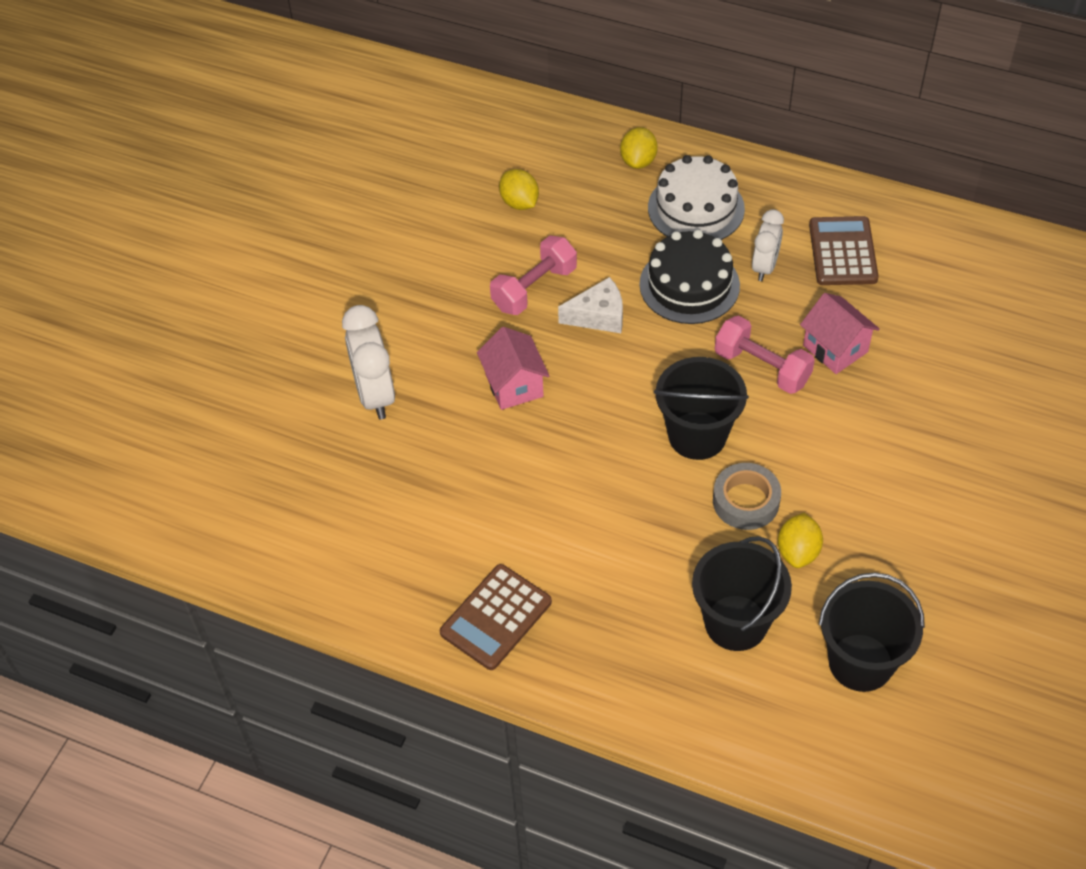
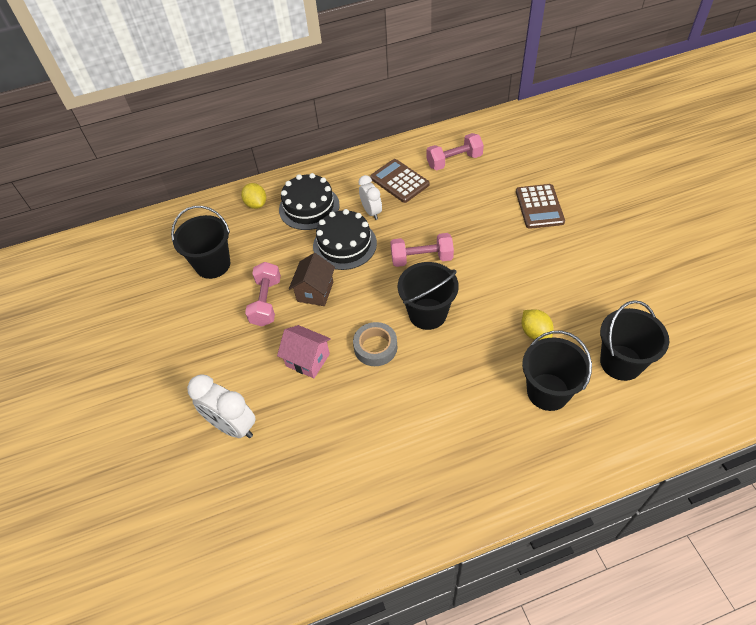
camera: 40 degrees left, 0 degrees up
(496, 617) = (431, 496): brown calculator -> brown calculator (539, 207)
(519, 202) = (213, 264): yellow lemon -> black bucket
(598, 316) = (315, 292): white cheese -> brown house
(696, 208) = (309, 207): white cake -> black cake
(746, 501) = (485, 328): grey tape -> grey tape (375, 347)
(835, 349) = (444, 226): pink house -> none
(946, 274) = (454, 161): none -> pink dumbbell

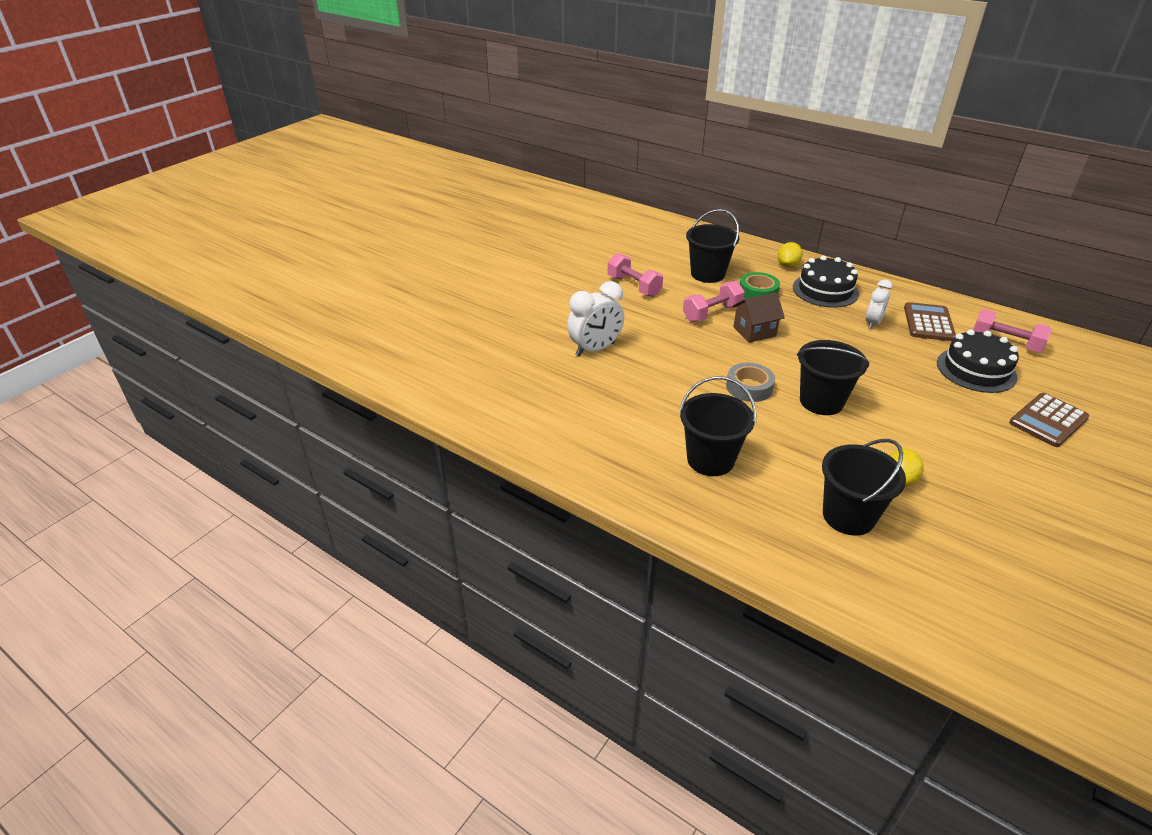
camera: 50 degrees right, 15 degrees down
(232, 426) = (595, 349): white clock -> white clock turned 120 degrees counterclockwise
(270, 250) = (758, 292): none -> green tape
(307, 360) = (691, 357): pink house -> none
(344, 244) = (819, 325): black cake -> black cake (976, 370)
(421, 258) = (870, 372): pink dumbbell -> pink dumbbell (634, 286)
(621, 362) = (955, 560): black bucket -> black bucket (710, 460)

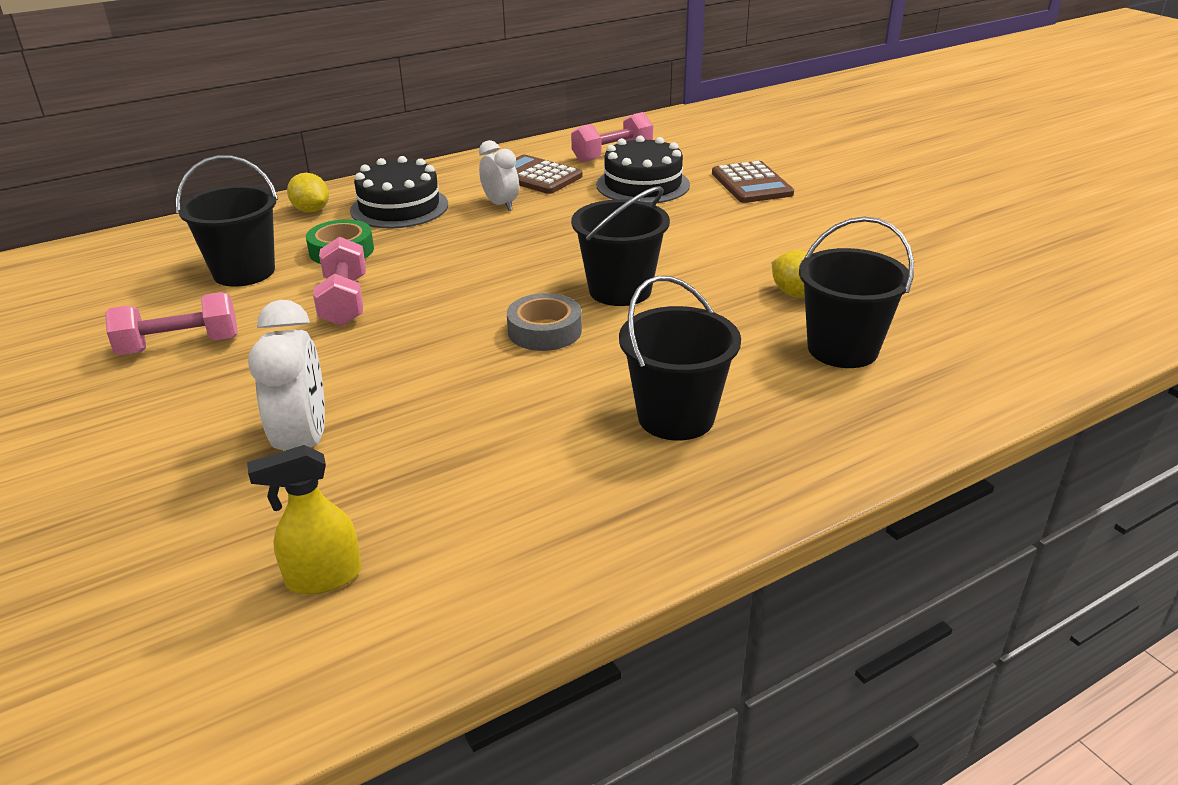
camera: 65 degrees left, 5 degrees down
(520, 390) = (323, 577): none -> yellow spray bottle
(754, 332) = (427, 284): brown house -> none

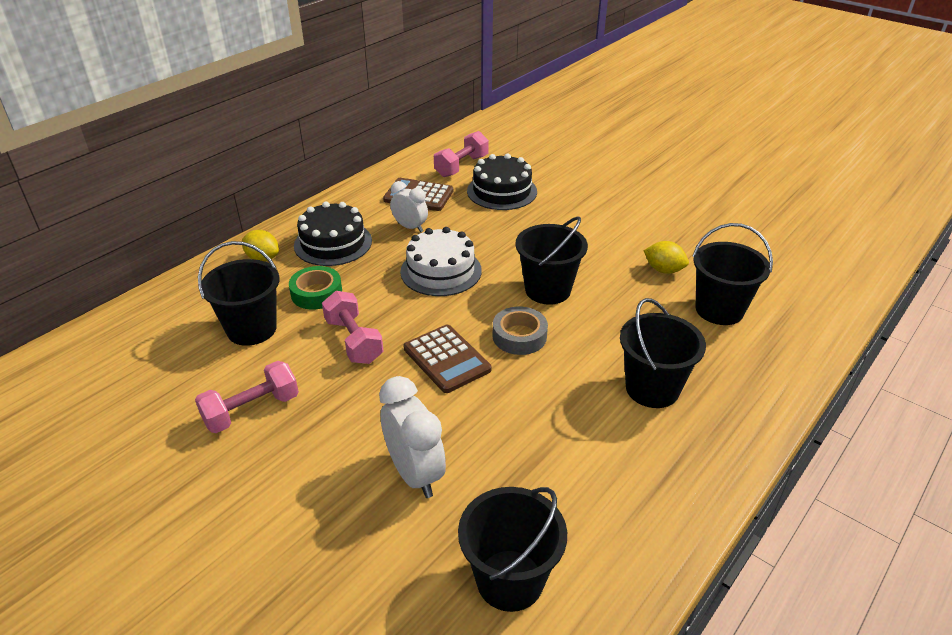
camera: 20 degrees left, 5 degrees up
(323, 577) = (510, 580): yellow spray bottle -> black bucket
(502, 251) = (441, 271): none -> white cake
(751, 184) = (576, 178): brown calculator -> brown calculator (446, 359)

